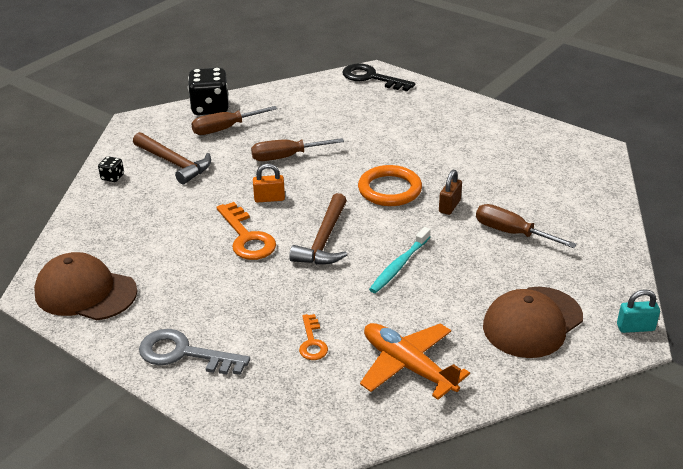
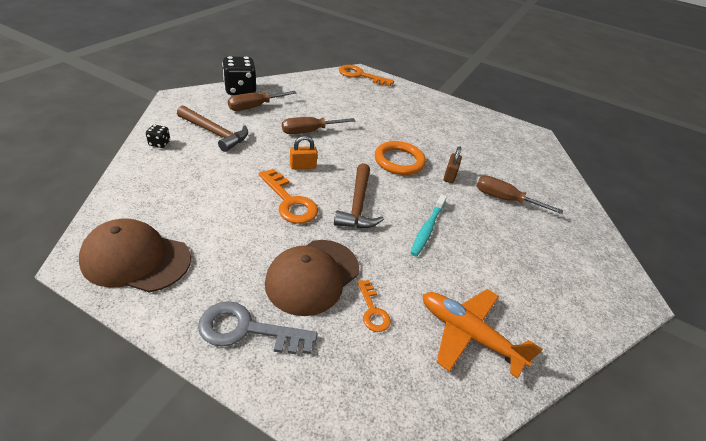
camera: 15 degrees left, 5 degrees up
(371, 78) = (360, 75): black key -> orange key
(532, 322) = (554, 282): brown cap -> brown cap (312, 276)
(635, 327) = (634, 285): turquoise padlock -> none

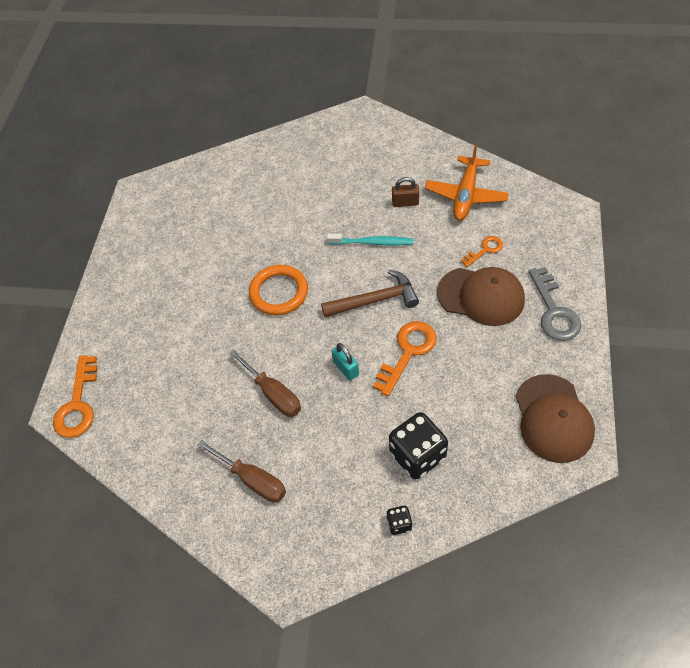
camera: 100 degrees left, 15 degrees up
(215, 133) = (341, 483): brown hammer -> none
(240, 90) = (218, 524): black dice -> black dice (417, 455)
(303, 166) = (346, 368): orange padlock -> turquoise padlock
(449, 176) = (278, 246): brown padlock -> brown padlock (405, 203)
(504, 199) = (289, 199): brown screwdriver -> none

